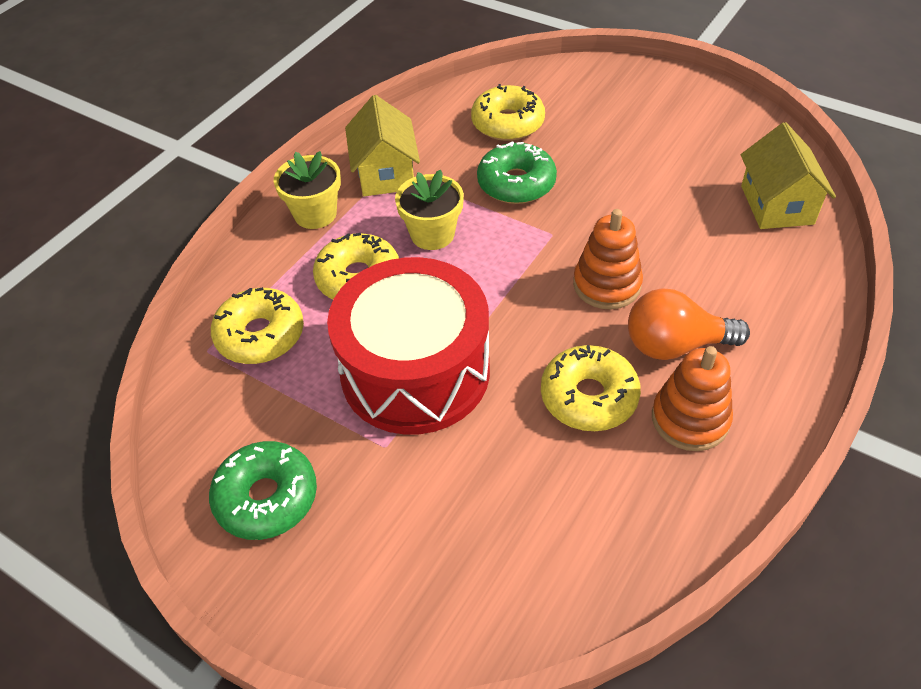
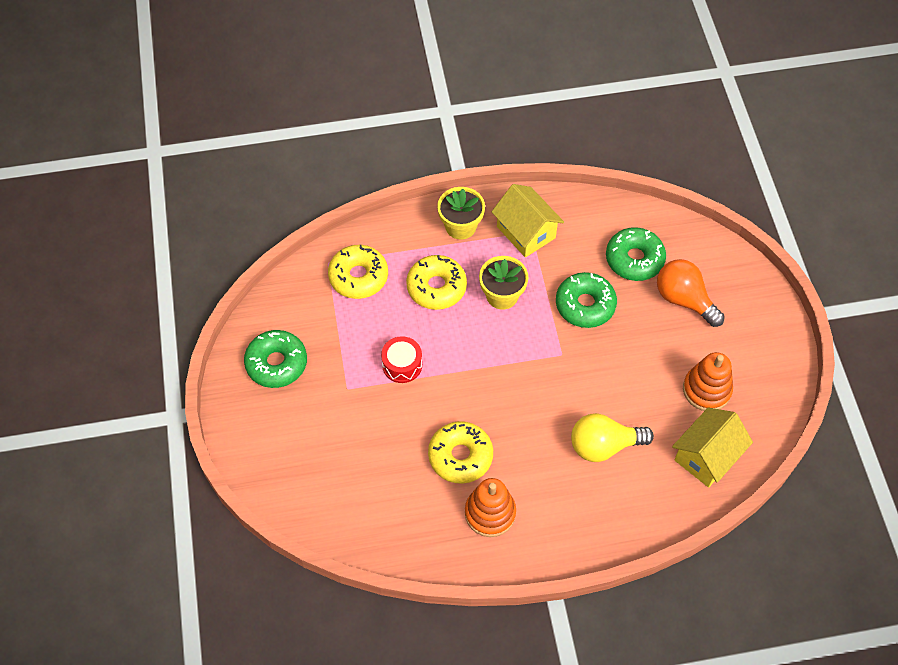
camera: 45 degrees right, 10 degrees up
(385, 173) = (526, 232): yellow house -> yellow house turned 75 degrees counterclockwise
(415, 371) = (402, 365): red drum -> red drum, size x0.41
(507, 123) = (634, 259): yellow donut -> green donut
(607, 284) = (548, 410): orange stacking toy -> orange stacking toy (706, 390)
(675, 345) = (535, 473): orange light bulb -> orange light bulb (684, 299)
(693, 269) = (603, 445): none -> yellow light bulb

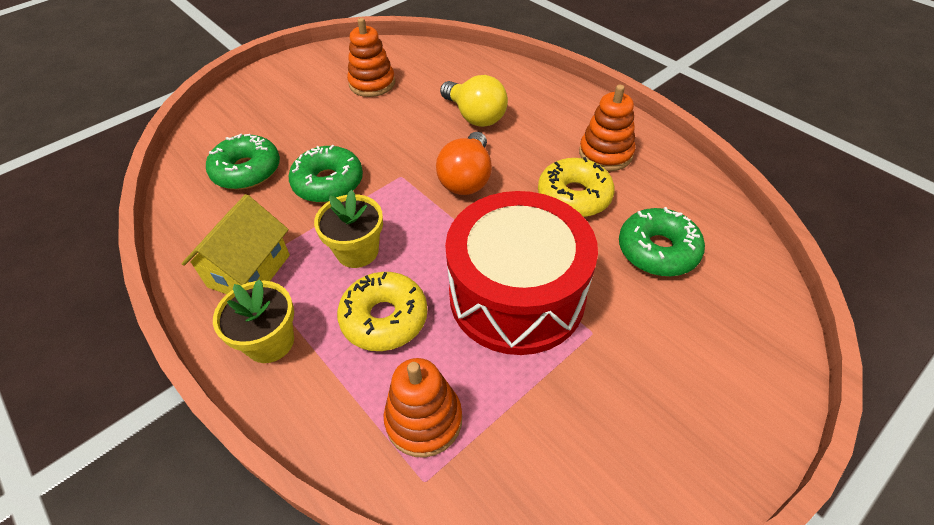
camera: 120 degrees left, 10 degrees down
(276, 363) = (633, 439): green donut -> green donut (657, 250)
(358, 277) = (424, 420): yellow donut -> orange stacking toy
(402, 365) = (516, 295): red drum -> red drum, size x2.46
(684, 299) = (281, 124): orange light bulb -> orange light bulb (467, 178)
(706, 456) = (435, 65): yellow house -> none

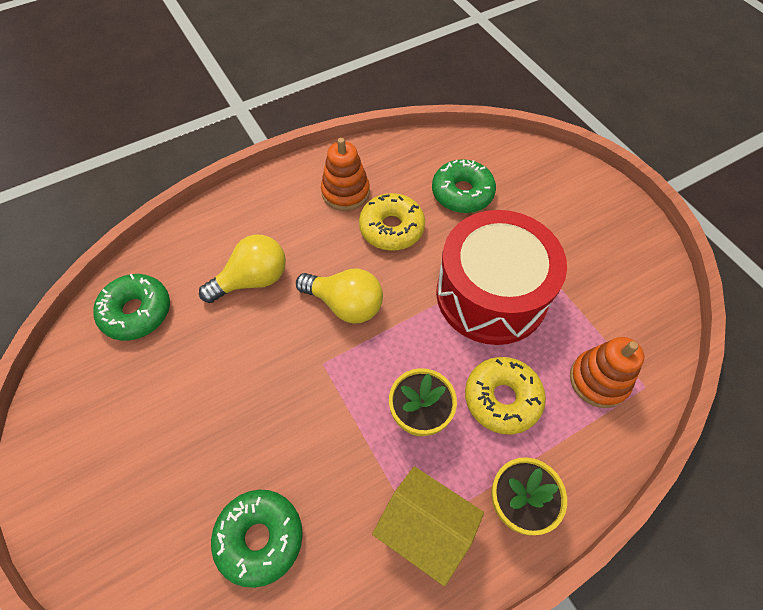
camera: 80 degrees left, 10 degrees up
(328, 183) = (312, 439): green donut -> green donut (137, 312)
(372, 83) = (144, 376): orange stacking toy -> none
(467, 178) = (345, 304): orange light bulb -> yellow light bulb

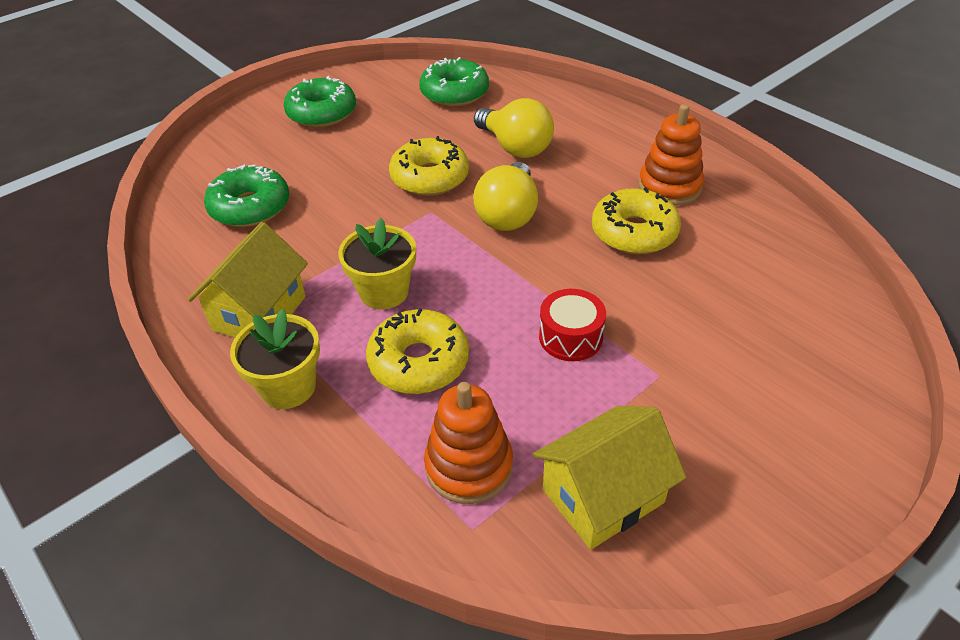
camera: 80 degrees right, 15 degrees down
(272, 356) = (430, 178): none -> yellow donut
(462, 193) = (732, 289): green donut -> green donut (322, 113)
(491, 294) = (570, 337): red drum -> red drum, size x0.41
(622, 310) = (602, 496): none -> yellow house

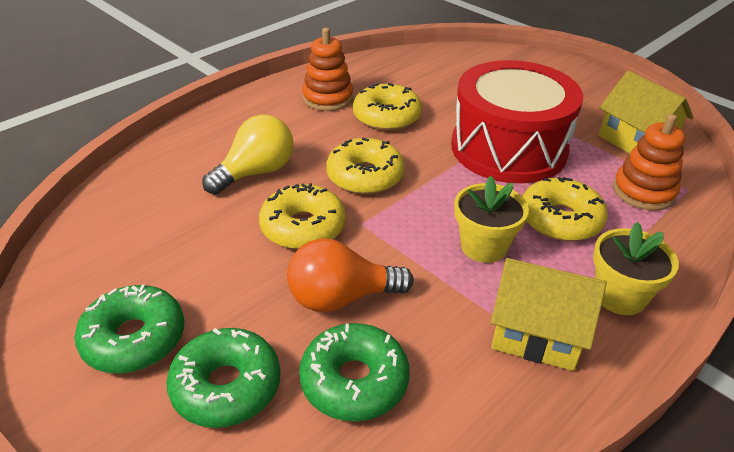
camera: 95 degrees left, 5 degrees down
(336, 200) = (341, 297): none -> orange light bulb
(454, 93) = (130, 216): green donut -> green donut (226, 386)
(508, 214) = (365, 176): yellow light bulb -> yellow donut
(570, 337) = (508, 148): red drum -> red drum, size x2.46

